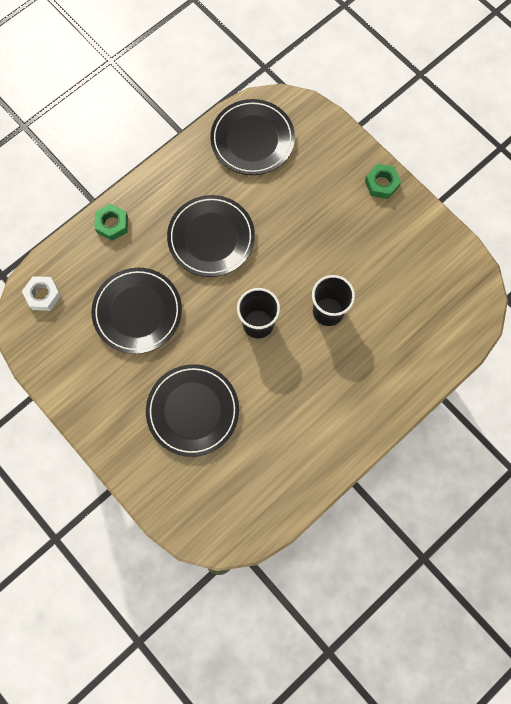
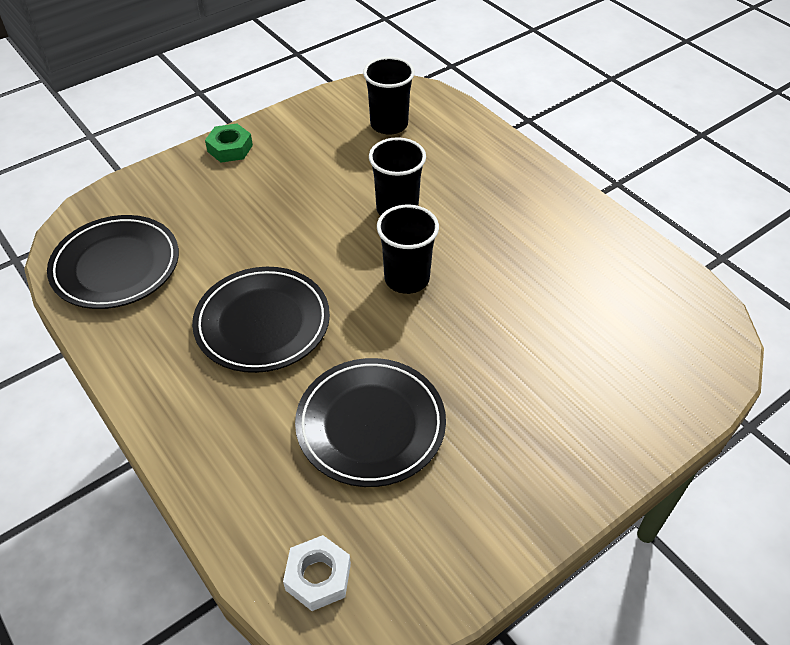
camera: 85 degrees left, 25 degrees down
(112, 224) = (203, 456): green nut -> none
(193, 411) = (536, 360): black plate -> none
(429, 297) = (389, 124): none -> black cup

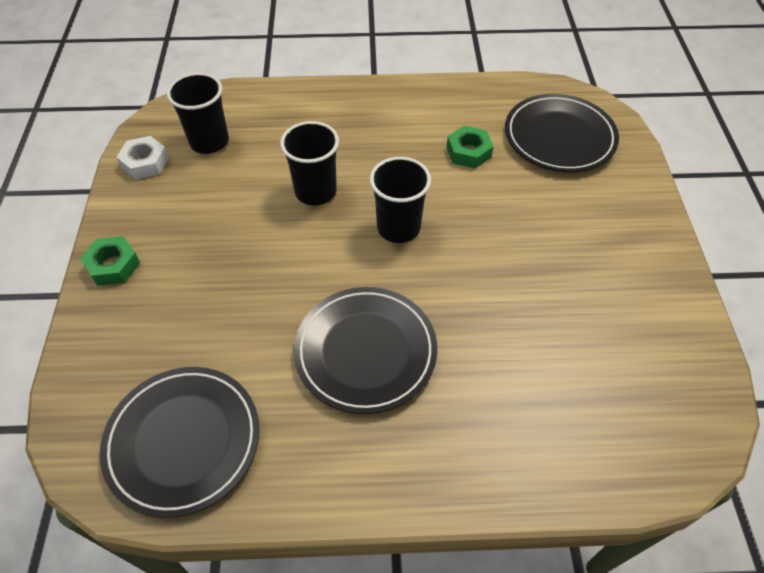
camera: 55 degrees left, 5 degrees up
(318, 577) = (656, 444): white nut -> white nut (145, 163)
(370, 425) = (531, 332): black plate -> black plate (559, 137)
(545, 280) = (468, 152): none -> green nut

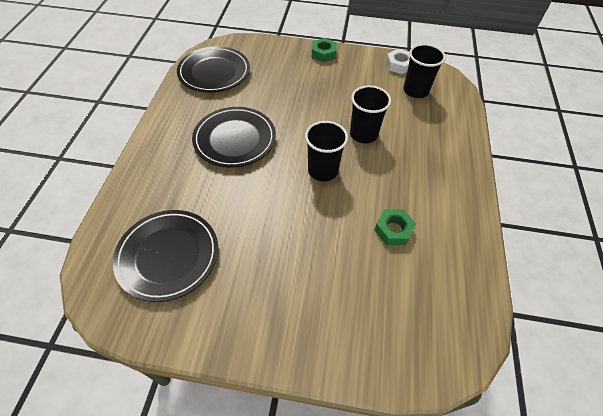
camera: 100 degrees right, 0 degrees up
(559, 137) = (407, 308): black plate -> black plate (168, 256)

